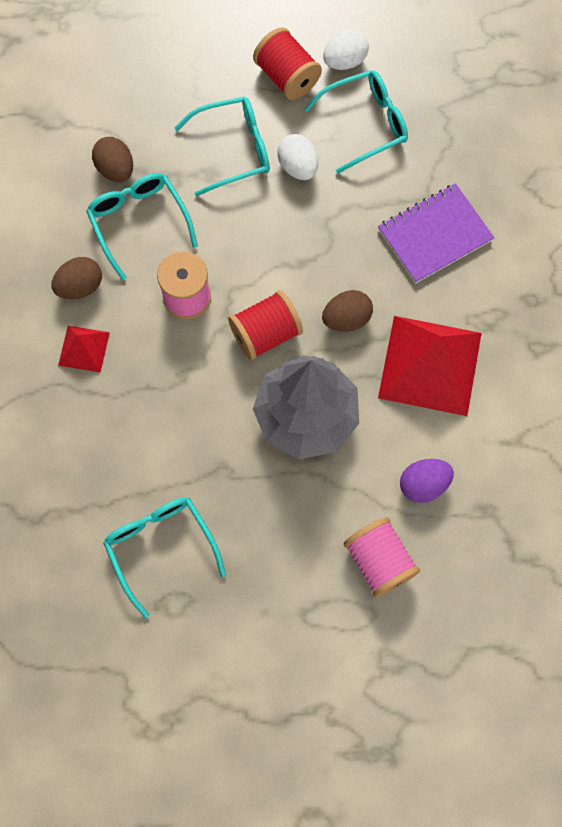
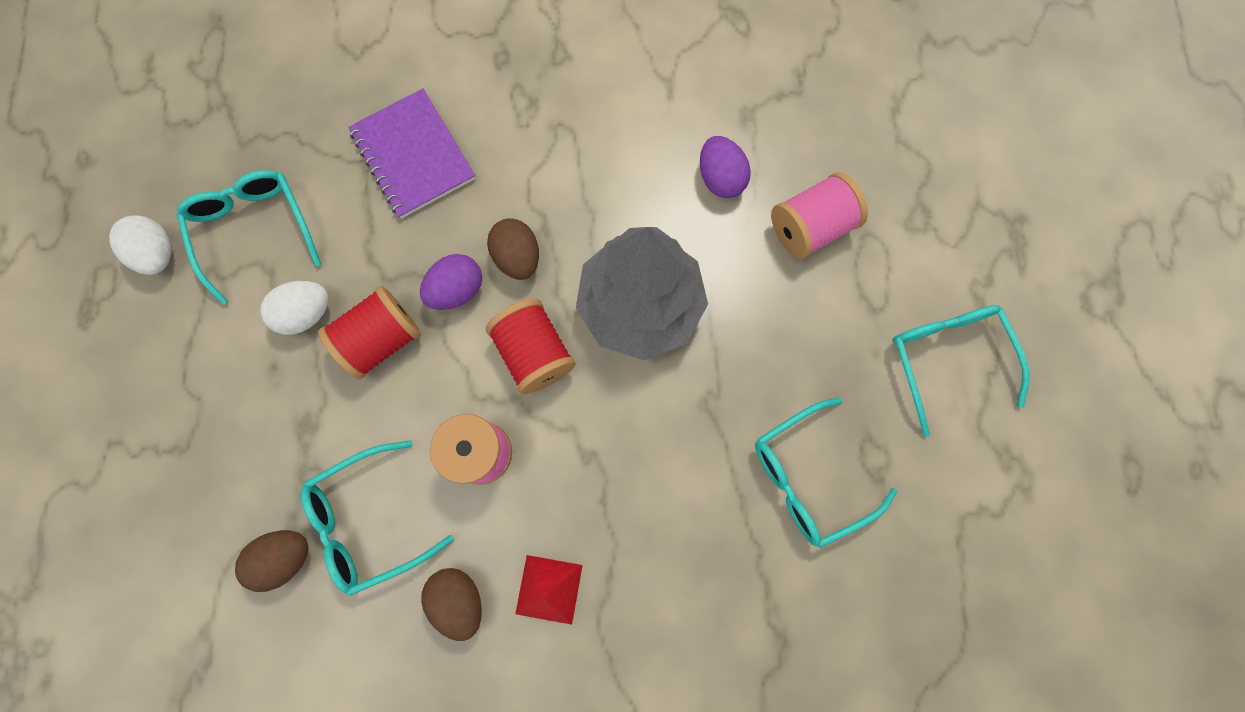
camera: 90 degrees left, 5 degrees up
(233, 150) = (273, 396): turquoise glasses -> turquoise glasses (947, 359)
(287, 77) = (172, 327): red spool -> red spool (381, 339)
(318, 274) = (457, 290): none -> purple egg
(430, 365) = (578, 166): red pyramid -> none

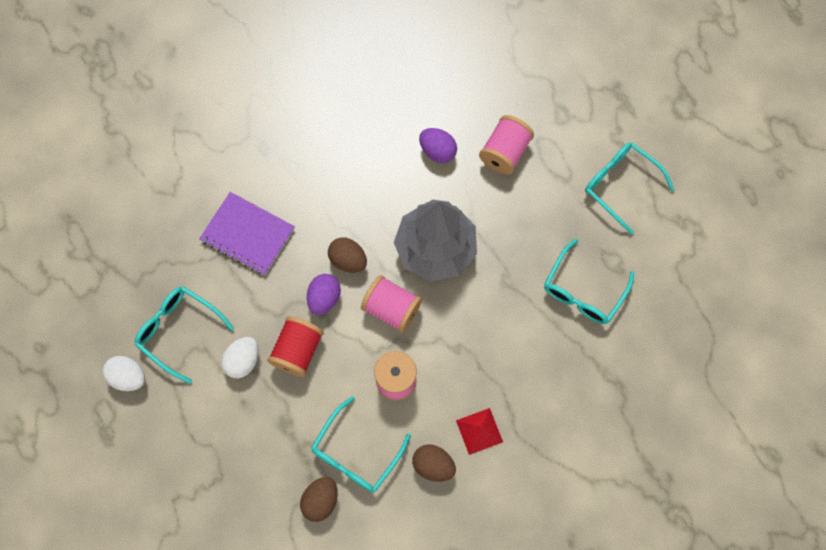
camera: 30 degrees left, 5 degrees down
(534, 353) = (392, 308): red spool -> pink spool

